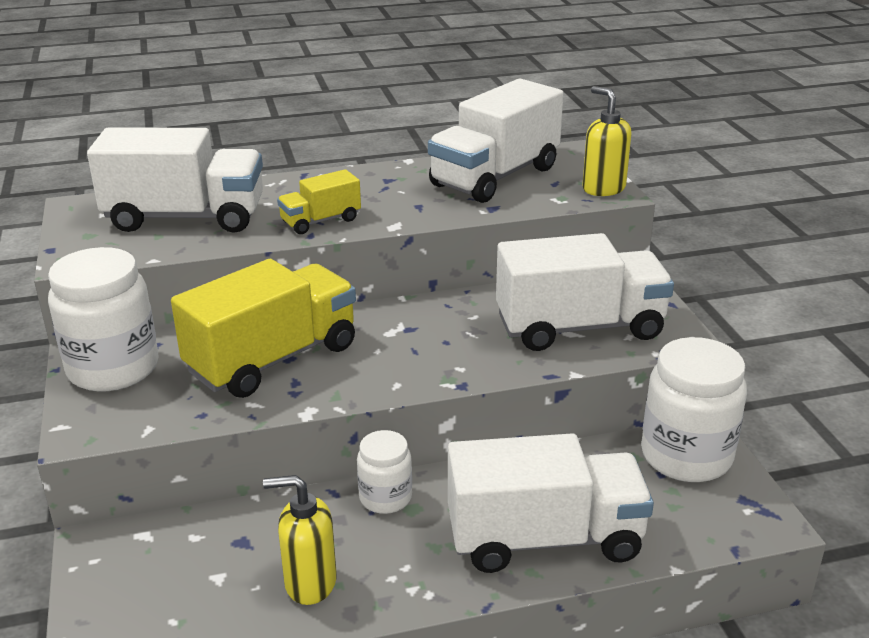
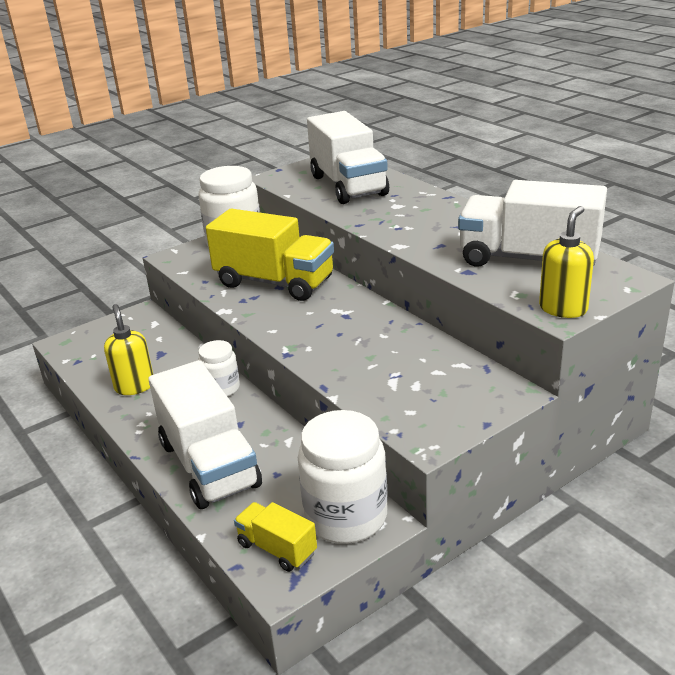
camera: 70 degrees right, 0 degrees up
(320, 221) = (382, 221): yellow truck -> yellow truck (277, 548)
(579, 327) = (405, 384): white truck -> none

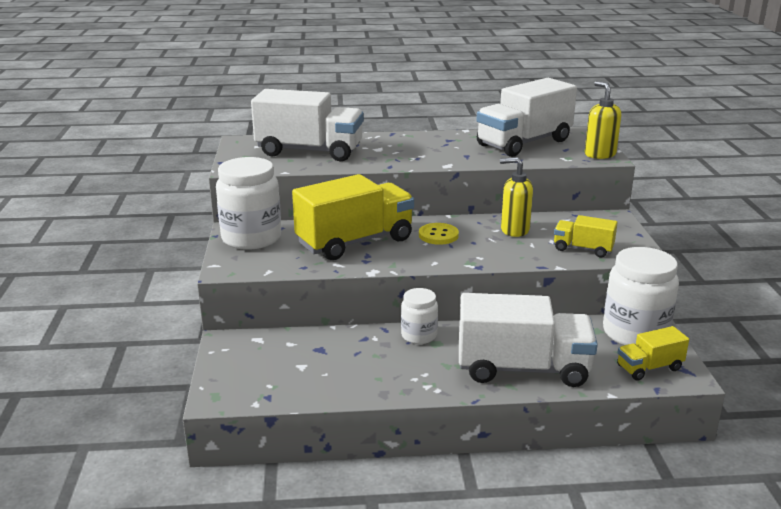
camera: 60 degrees left, 5 degrees down
(134, 386) = (360, 375): yellow soap dispenser -> yellow soap dispenser (514, 230)
(333, 312) = (438, 235): none -> yellow button
(396, 398) = (583, 249): none -> yellow truck

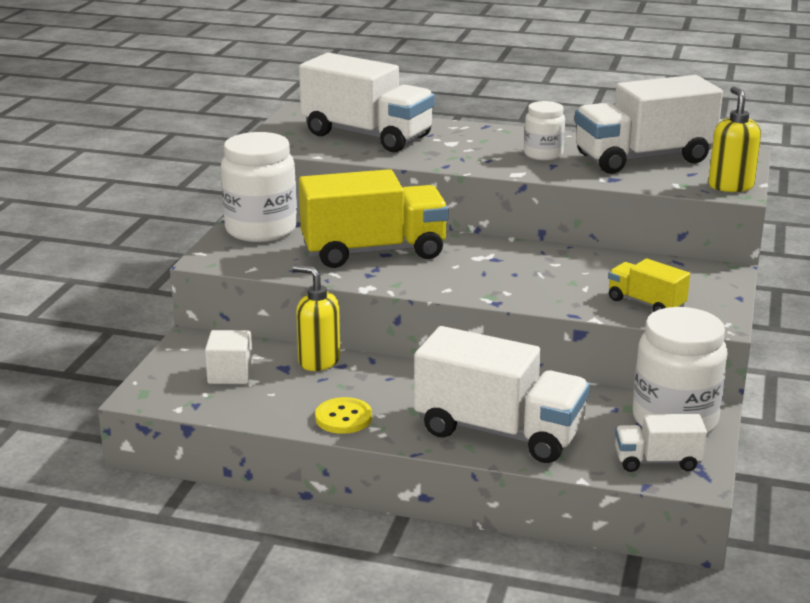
camera: 20 degrees right, 0 degrees up
(279, 364) = (230, 374): none -> white cube
(419, 335) = (405, 374): white jar -> white jar (543, 154)
(438, 235) = (478, 259): yellow button -> yellow button (343, 418)
(514, 230) = (578, 268): yellow soap dispenser -> yellow soap dispenser (318, 361)
(649, 368) = (657, 461): yellow truck -> white truck

